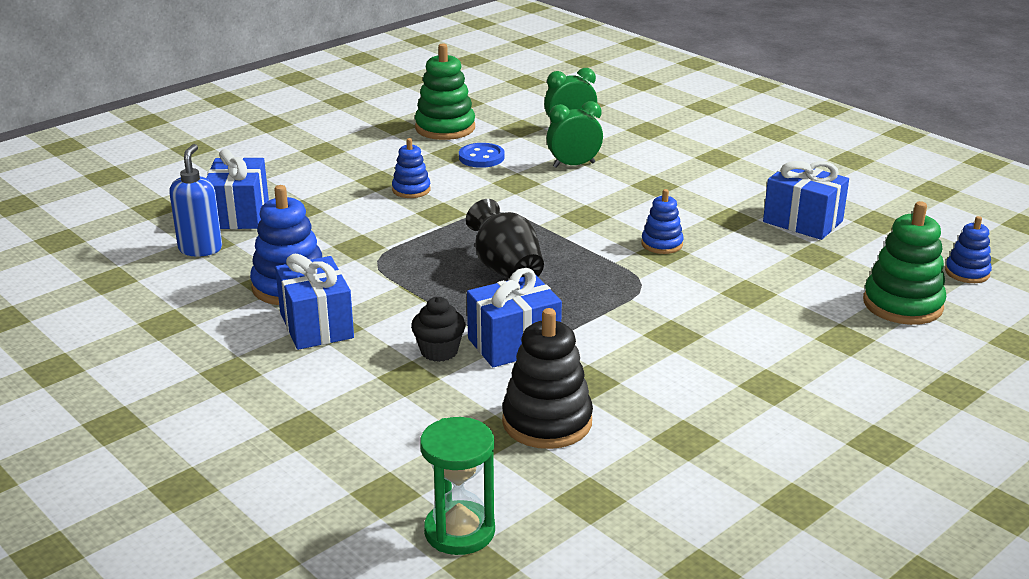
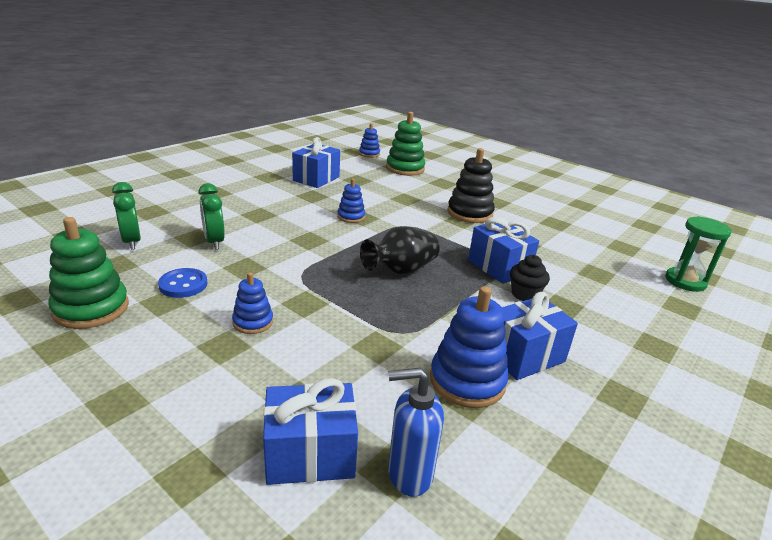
camera: 100 degrees left, 0 degrees up
(547, 422) = (572, 257): black stacking toy -> black stacking toy (469, 213)

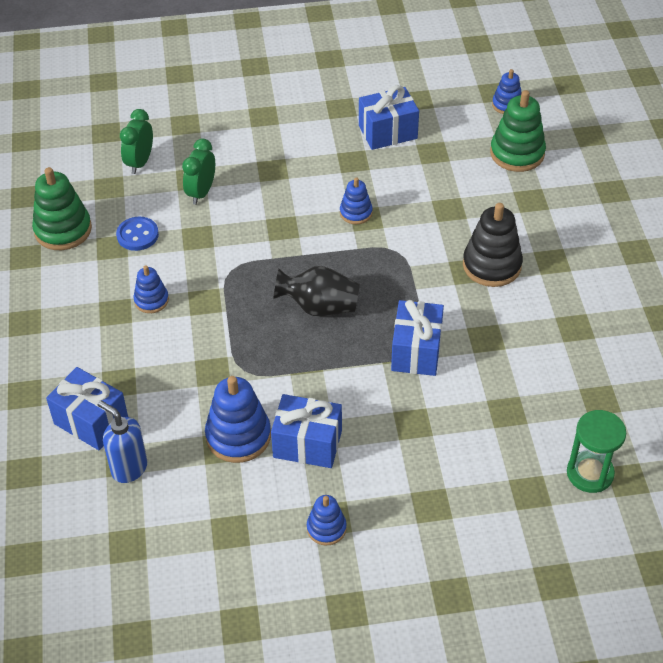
camera: 45 degrees right, 20 degrees up
(524, 294) = (395, 393): black cupcake -> none
(632, 407) = (326, 528): none -> blue stacking toy

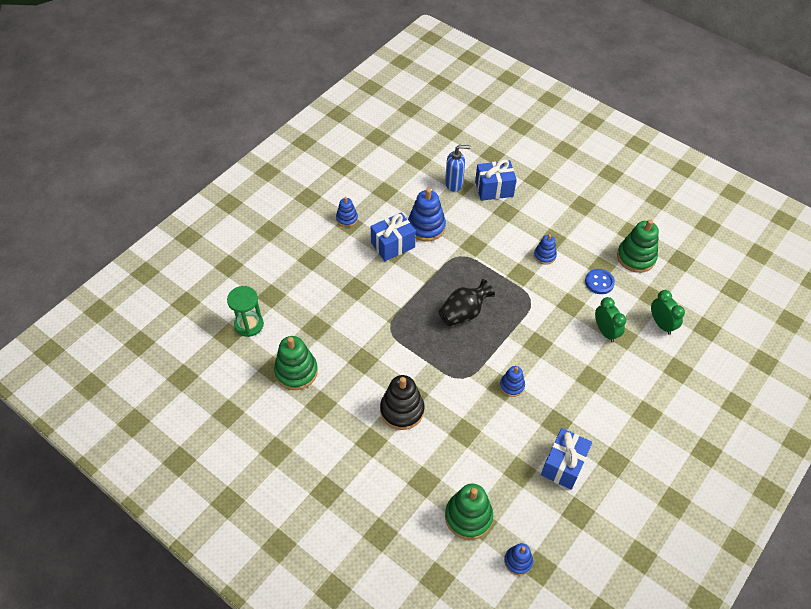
camera: 135 degrees right, 5 degrees up
(416, 351) = (390, 325): blue gift -> none
(575, 378) = (296, 371): none -> green stacking toy

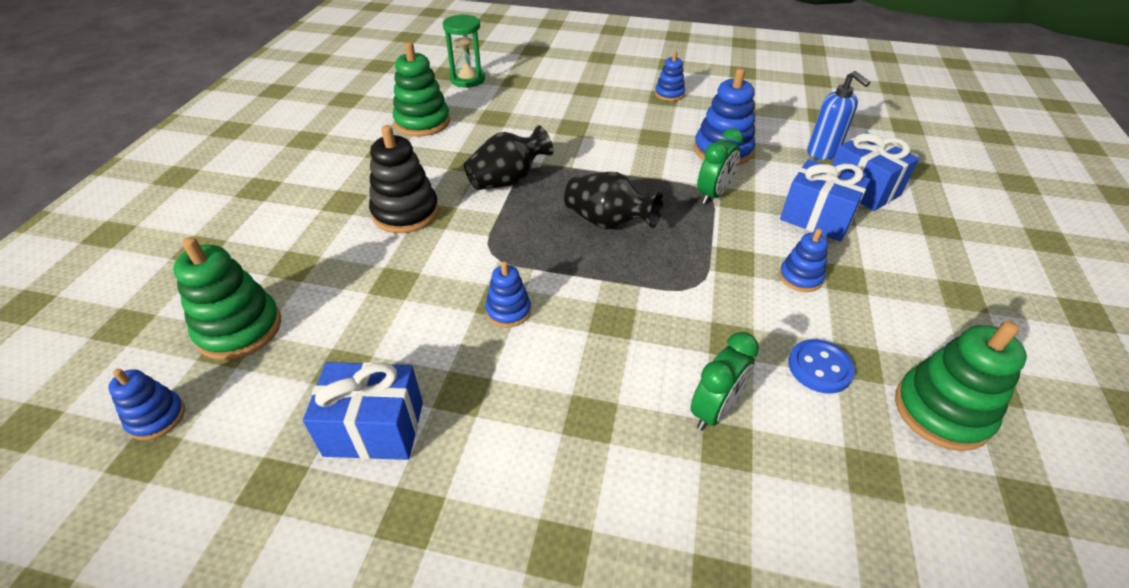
camera: 65 degrees right, 10 degrees down
(393, 245) = (665, 134): blue gift -> blue gift (816, 218)
(397, 346) = (508, 180): none -> black vase
(661, 324) = (818, 511): green clock -> green clock (713, 194)

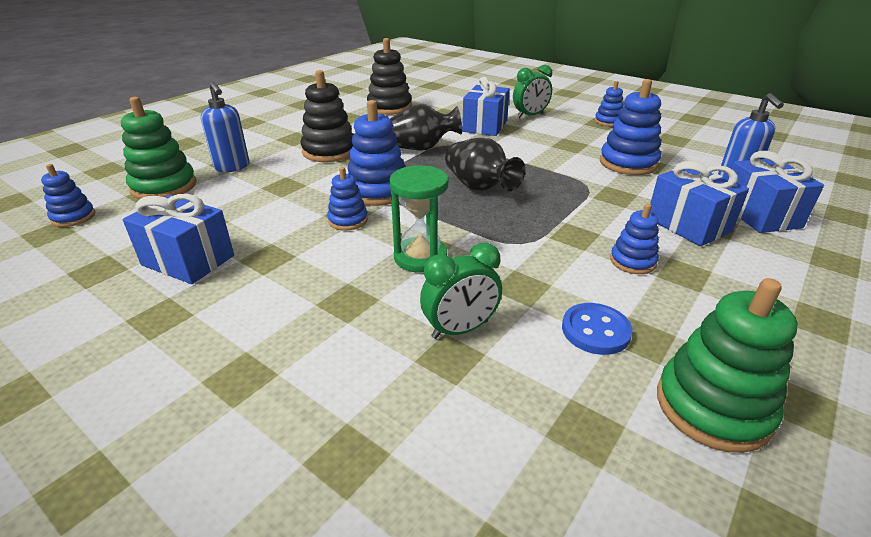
camera: 25 degrees right, 10 degrees down
(304, 271) = (232, 167): none -> blue soap dispenser
(422, 122) = (389, 107): green stacking toy -> black stacking toy
(467, 79) = (445, 90): green hourglass -> green hourglass (420, 257)
(508, 259) = (378, 191): none -> blue stacking toy
(552, 129) = (485, 126): none -> blue gift
(713, 194) = (593, 189): green clock -> green clock (530, 116)

